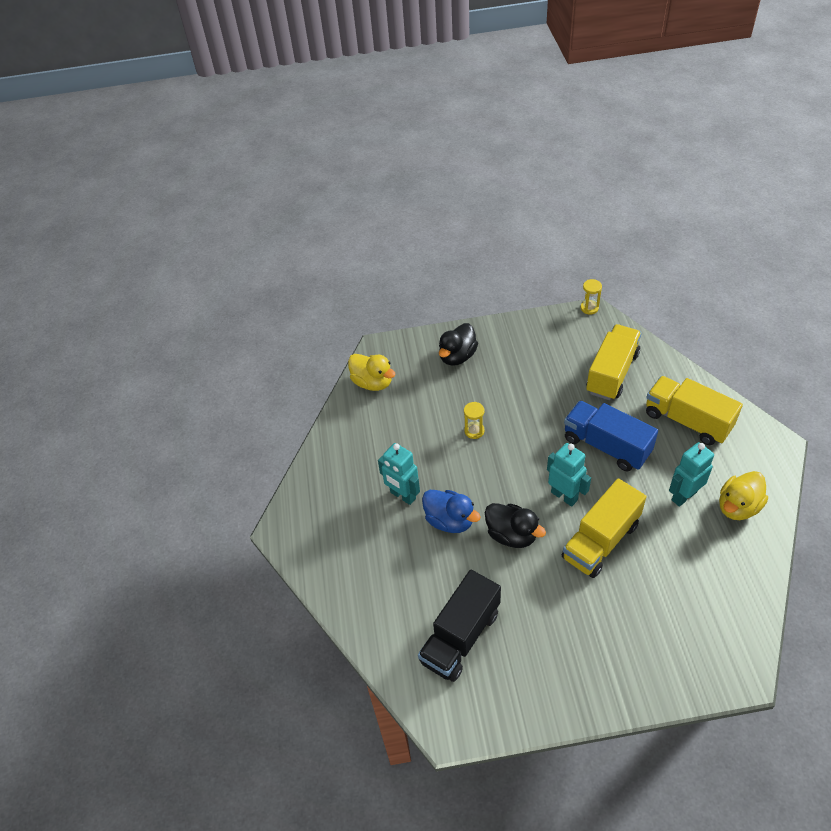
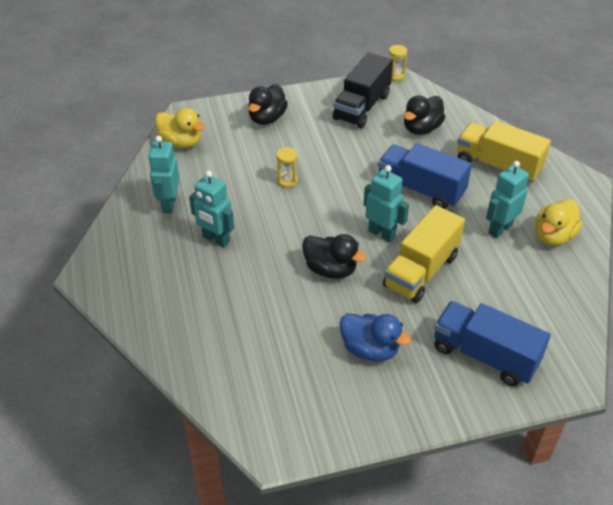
camera: 10 degrees left, 5 degrees down
(359, 453) = (169, 204): none -> turquoise robot
(449, 521) = (266, 260): blue duck -> blue duck (370, 349)
(460, 637) = (282, 363): black truck -> black truck (361, 107)
(612, 373) = (421, 129): yellow truck -> black duck
(657, 640) = (484, 355): none -> blue truck

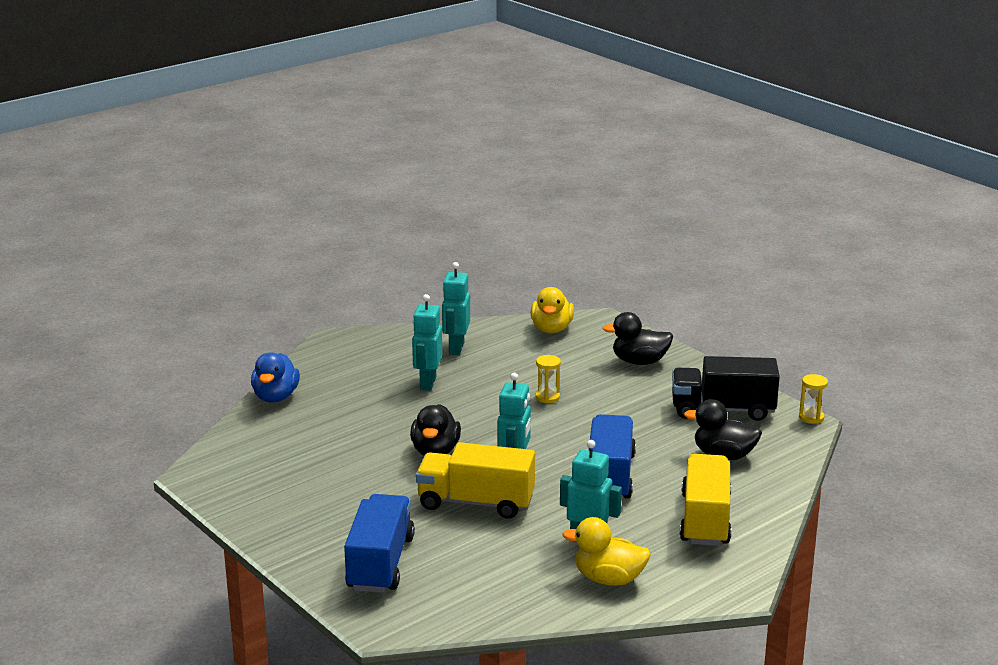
camera: 65 degrees right, 20 degrees down
(169, 204) = (456, 348): turquoise robot -> turquoise robot turned 60 degrees counterclockwise
(370, 349) = (343, 496): blue duck -> blue duck (275, 397)

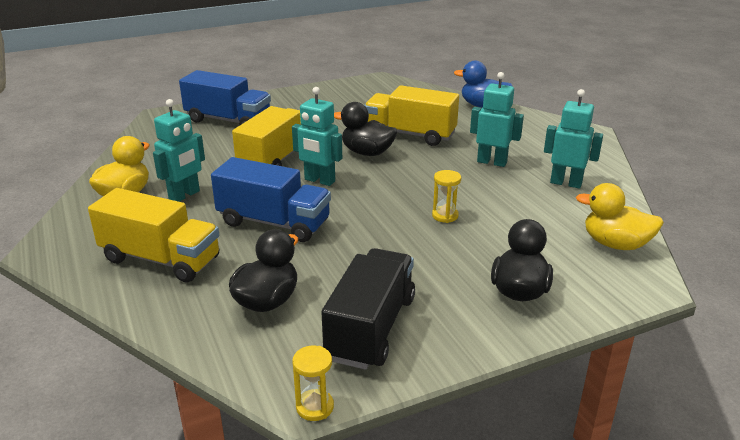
camera: 105 degrees right, 5 degrees up
(376, 432) = (410, 134): none -> yellow truck

